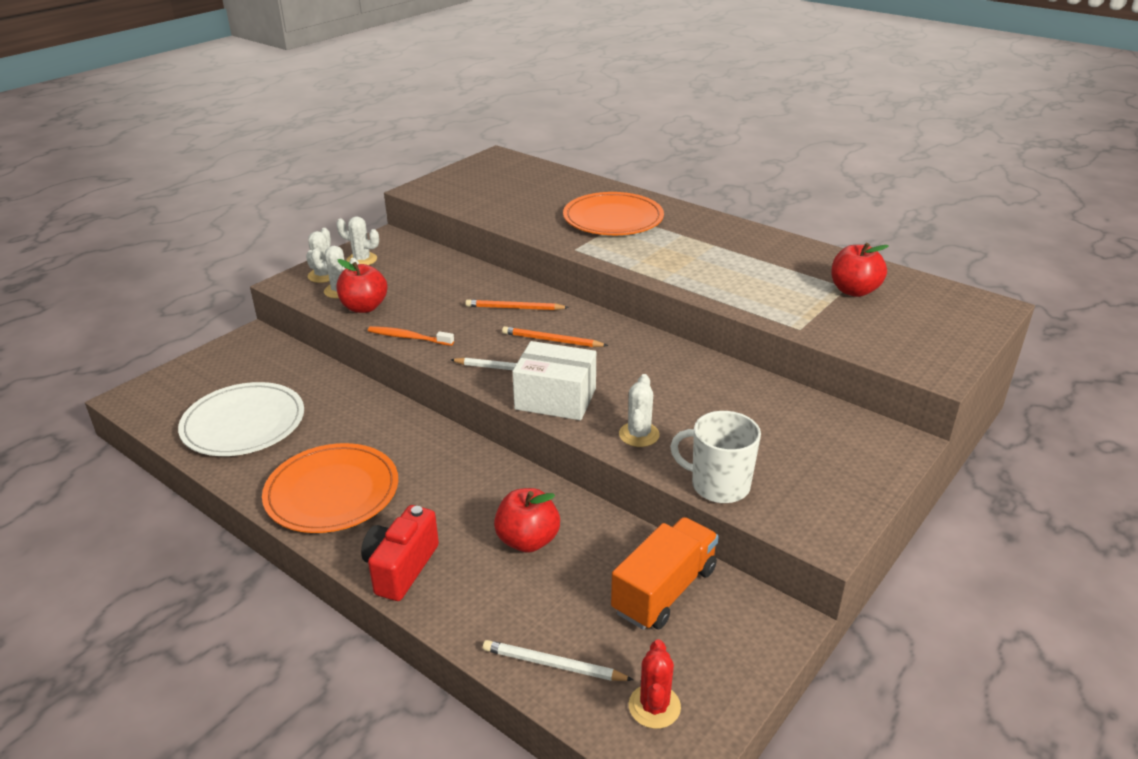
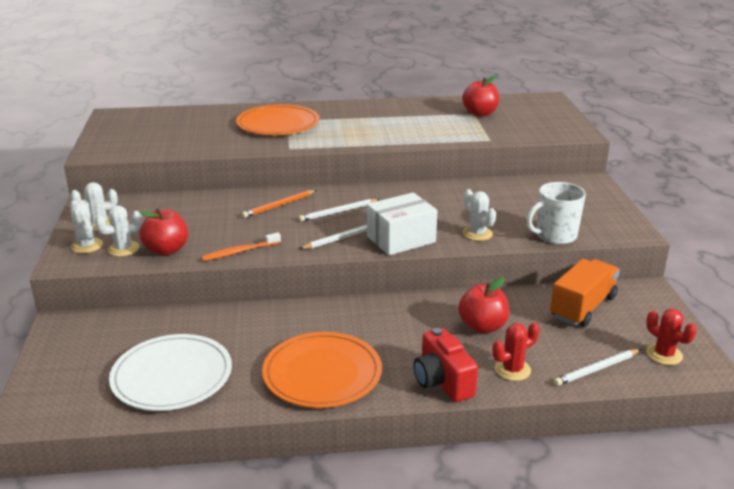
camera: 45 degrees left, 5 degrees down
(476, 602) = (512, 370): none -> red cactus
(552, 340) = (338, 212): orange pencil -> white pencil
(664, 590) = (583, 307): orange truck -> orange truck turned 45 degrees clockwise

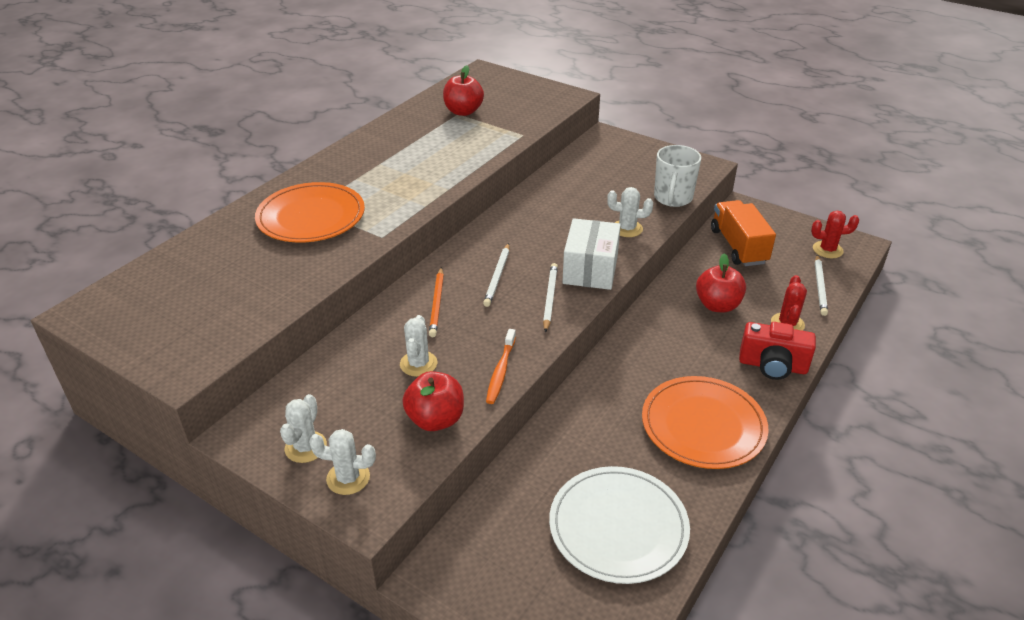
camera: 50 degrees left, 10 degrees up
(123, 249) = (393, 451): white cactus -> white cactus (418, 364)

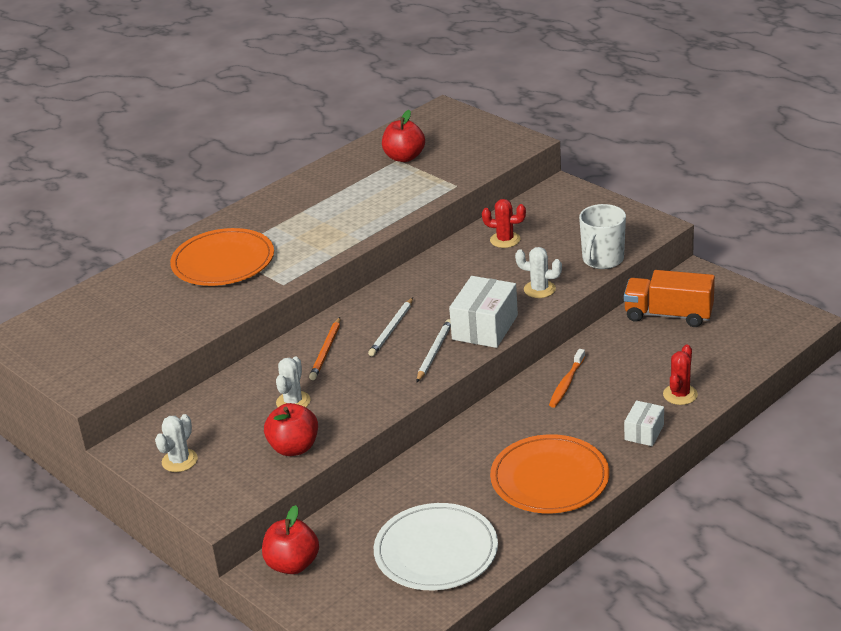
camera: 15 degrees right, 5 degrees down
(348, 478) = (208, 486): white cactus -> none
(501, 371) = (364, 413): orange toothbrush -> orange toothbrush (566, 383)
(717, 305) = (616, 372): red apple -> red apple (293, 564)
(738, 246) = (668, 315): orange truck -> orange truck turned 75 degrees counterclockwise
(772, 366) = (644, 432): red camera -> white box
(820, 287) = (735, 361): white pencil -> none
(827, 250) = (765, 324): red cactus -> red cactus (505, 240)

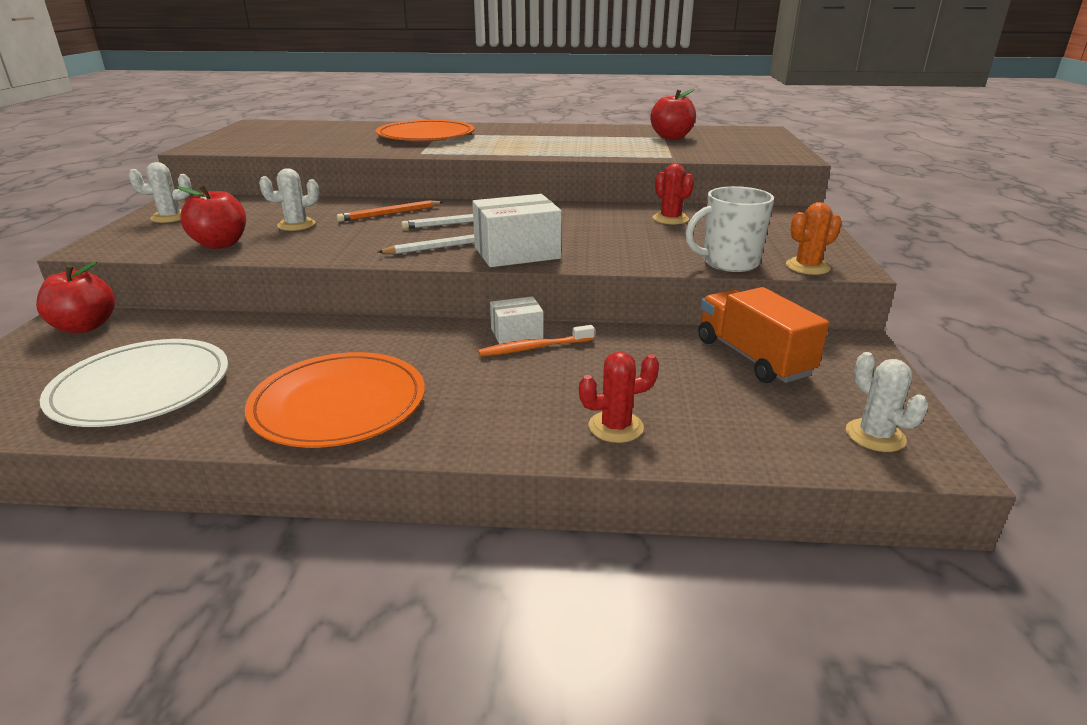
camera: 45 degrees right, 5 degrees down
(539, 289) = (622, 254): white cactus -> white cactus (875, 435)
(641, 238) = (807, 267): none -> orange cactus
(644, 432) = (502, 432): white box -> white box (516, 333)

